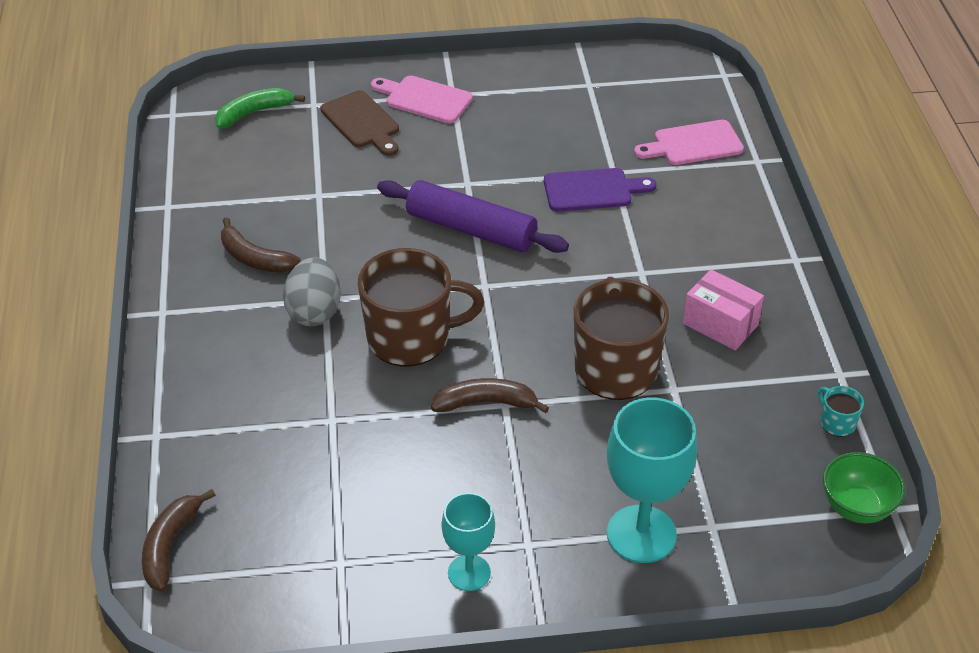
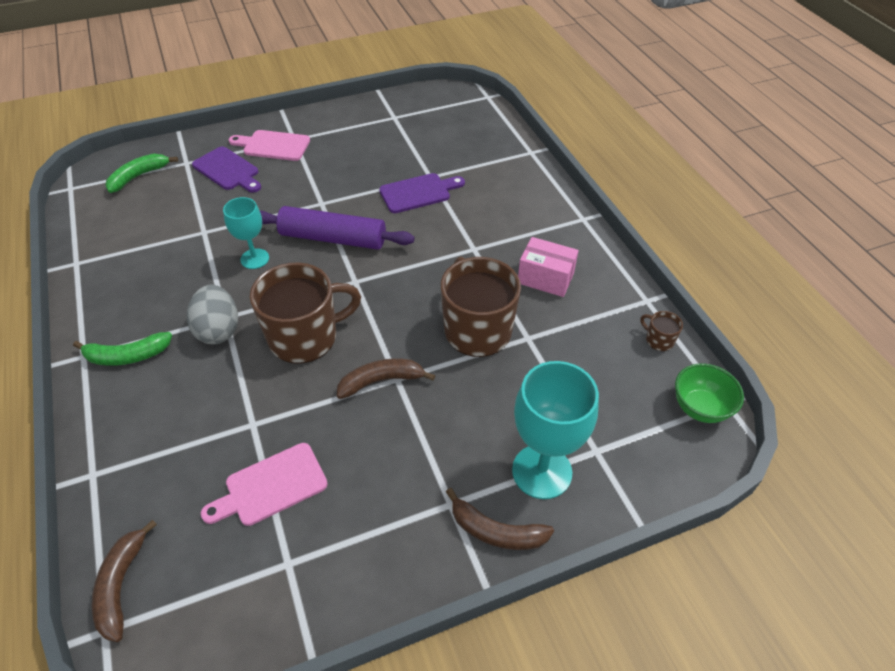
camera: 15 degrees left, 5 degrees up
(209, 321) = (127, 356): none -> green banana
(254, 258) = (158, 293): brown banana -> brown banana (496, 531)
(362, 122) = (228, 170): brown cutting board -> purple cutting board
(469, 573) = (406, 545): turquoise goblet -> turquoise goblet (254, 259)
(693, 144) = (482, 147): pink cutting board -> pink cutting board (271, 486)
(837, 423) = (659, 340): turquoise mug -> brown mug

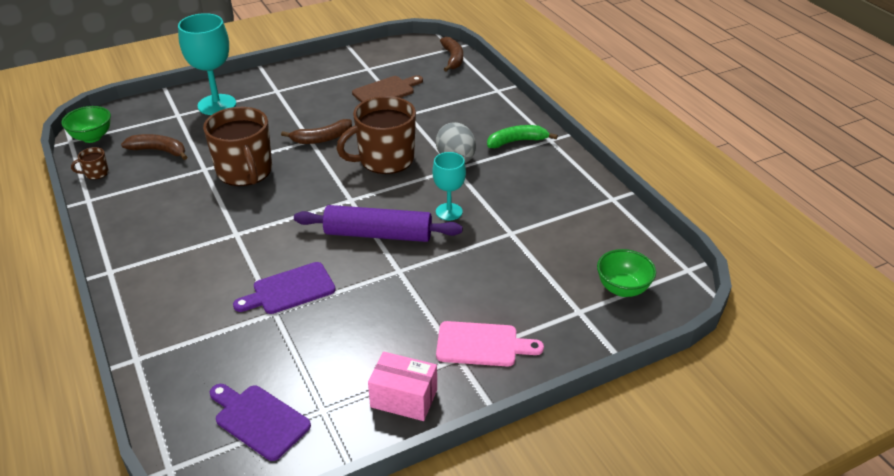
camera: 175 degrees right, 10 degrees down
(138, 176) = (622, 289): green banana -> green bowl
(228, 170) = (522, 304): purple cutting board -> purple cutting board (259, 420)
(271, 486) = (386, 91): pink cutting board -> brown cutting board
(496, 531) = (251, 83): brown banana -> brown banana (159, 151)
(545, 278) = (173, 212): pink box -> pink box (404, 398)
(659, 340) = (96, 173): brown mug -> brown mug turned 120 degrees clockwise

